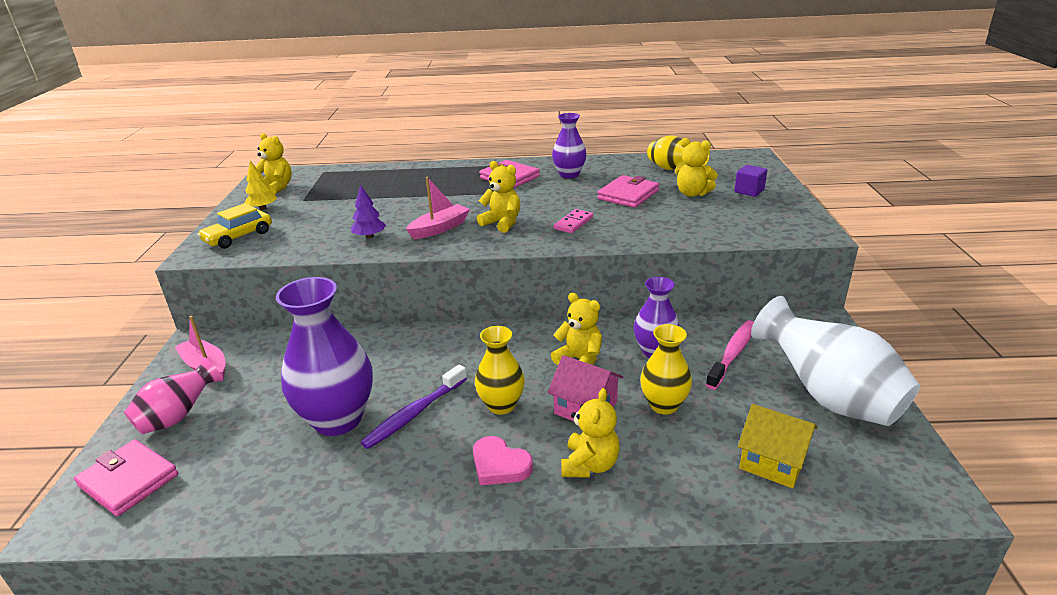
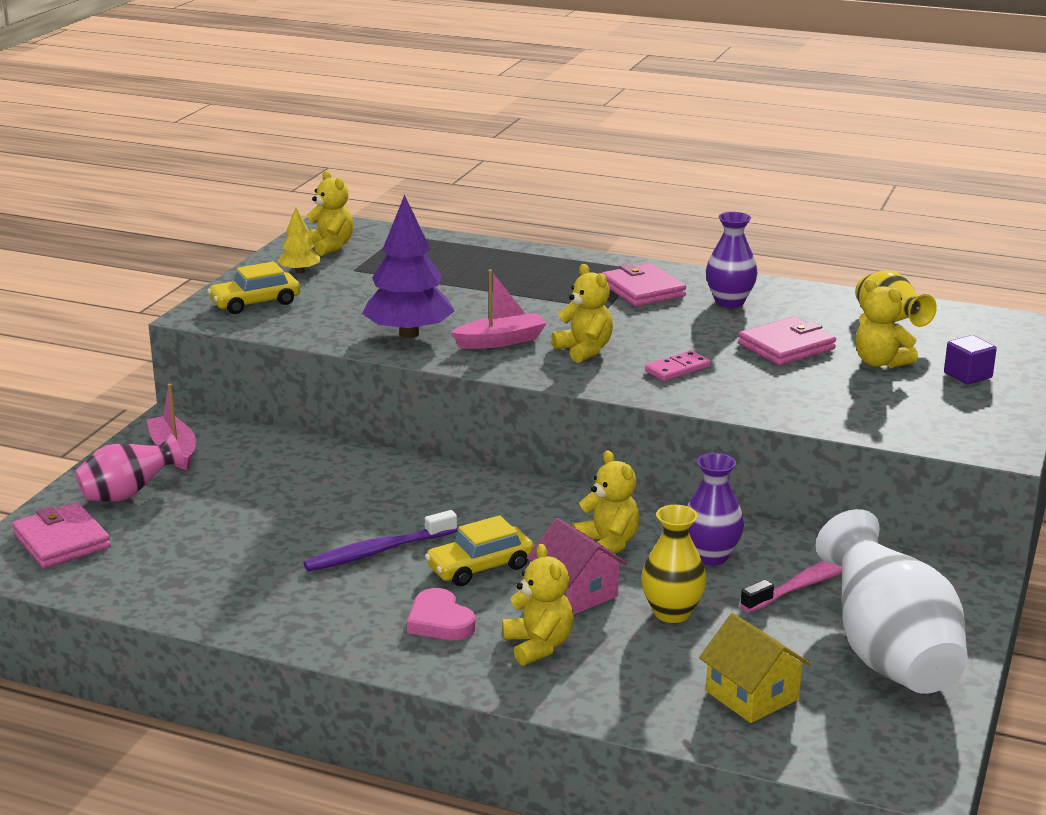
camera: 20 degrees right, 5 degrees down
(338, 419) = (291, 537): purple vase -> none
(369, 236) = (409, 334): purple tree -> purple tree, size x1.96
(501, 405) = (480, 567): yellow vase -> yellow car
(590, 465) = (538, 645): yellow teddy bear -> yellow teddy bear turned 60 degrees counterclockwise

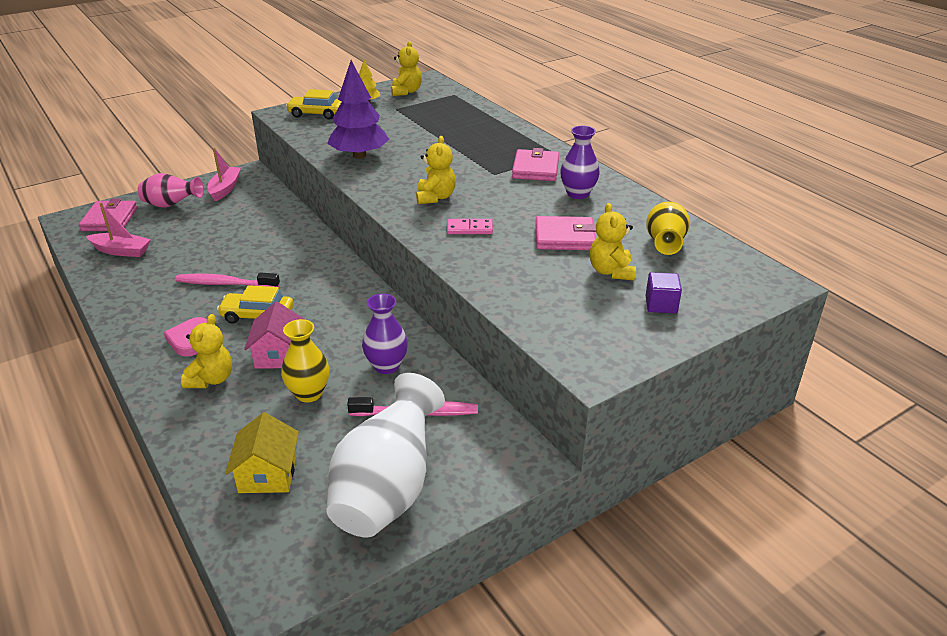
camera: 35 degrees right, 10 degrees up
(377, 551) = (225, 284): purple toothbrush -> pink toothbrush
(500, 341) = (399, 176): pink boat -> pink boat (121, 251)
(608, 544) = (343, 331): yellow teddy bear -> none

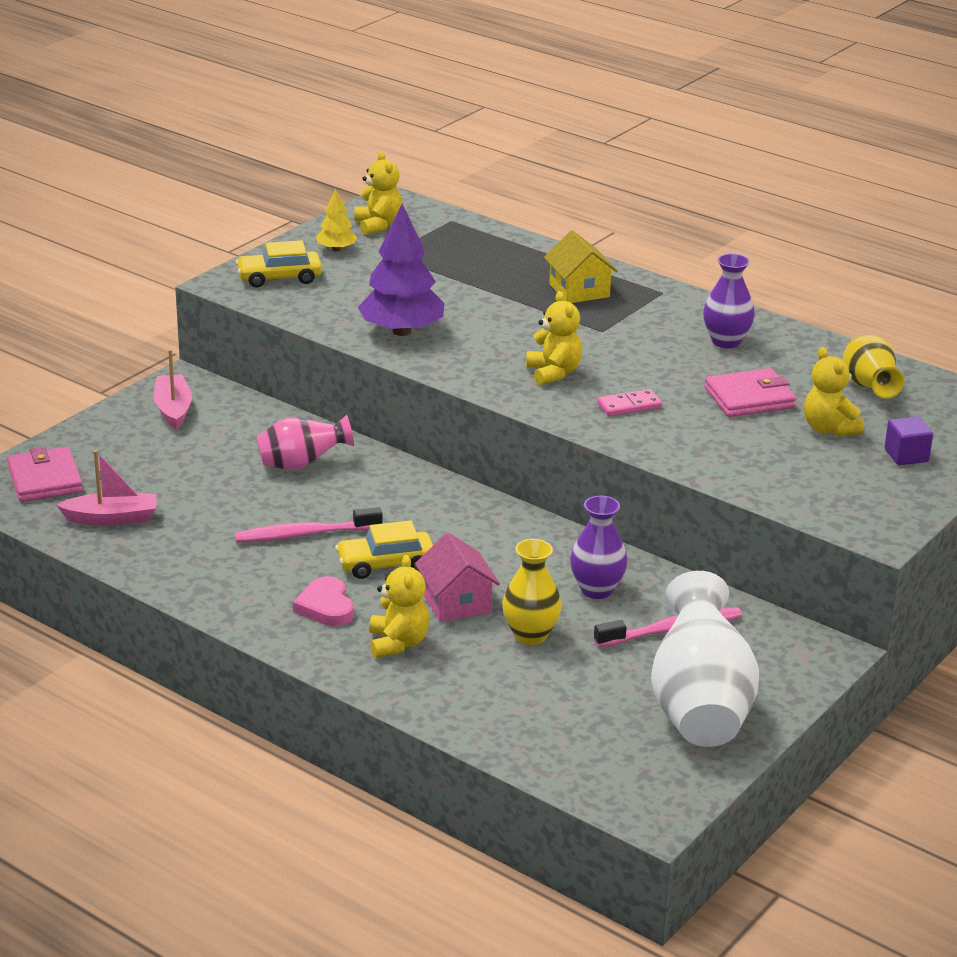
camera: 20 degrees left, 5 degrees down
(172, 205) = (117, 445): pink vase -> pink vase (301, 464)
(267, 474) = (556, 720): yellow house -> yellow house (579, 290)
(535, 169) = (649, 316): pink wallet -> none

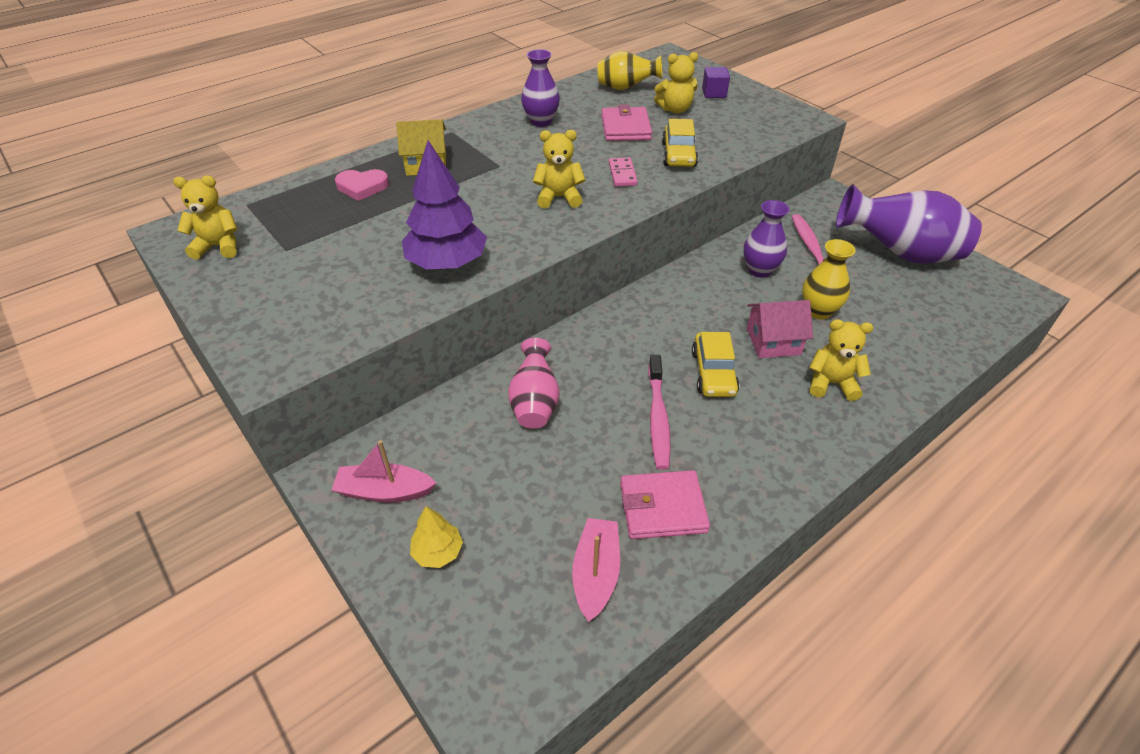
camera: 75 degrees left, 15 degrees up
(45, 479) = (491, 638): pink wallet -> pink wallet (662, 507)
(279, 278) = (284, 327): yellow car -> yellow car (678, 155)
(326, 606) = (777, 420): pink heart -> pink heart (362, 187)
(336, 249) = (249, 280): yellow tree -> yellow tree (438, 552)
(699, 707) = (899, 254): white vase -> purple vase

